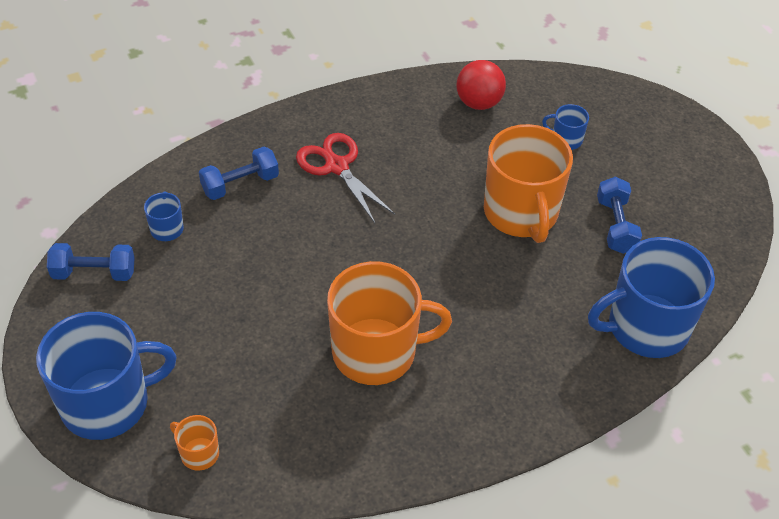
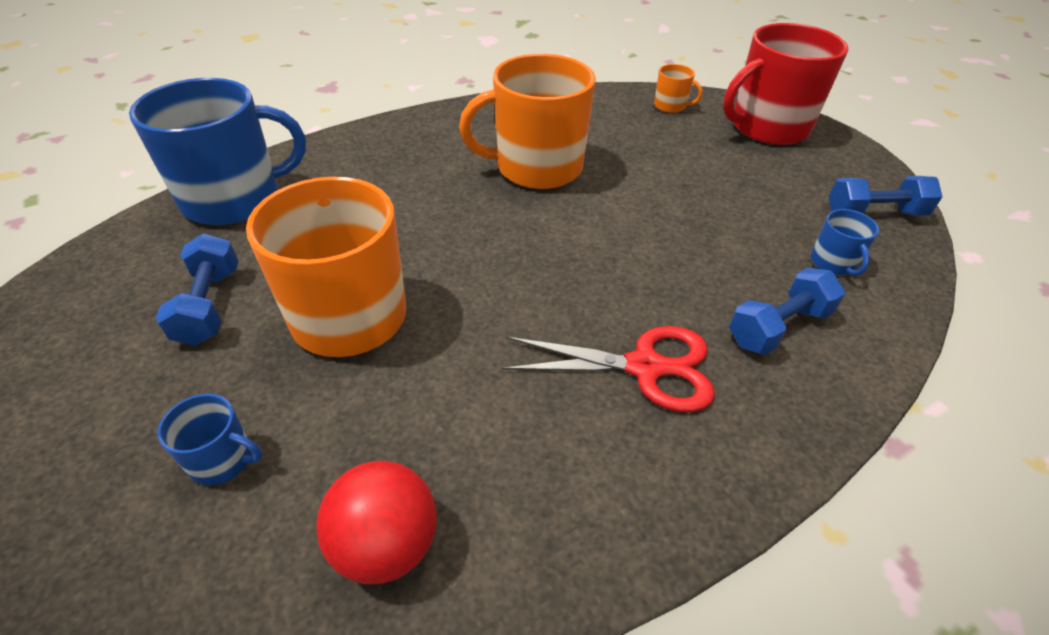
camera: 175 degrees right, 5 degrees down
(107, 403) = (767, 127): blue mug -> red mug
(337, 166) = (644, 367): red scissors -> red scissors turned 45 degrees counterclockwise

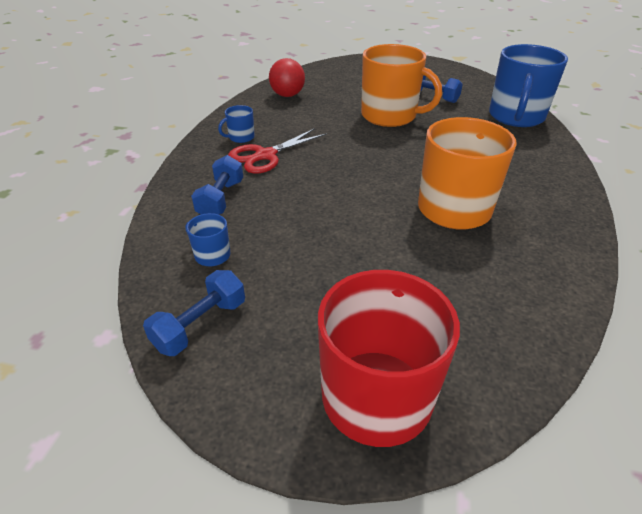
camera: 135 degrees right, 5 degrees down
(222, 459) = (352, 85): blue mug -> blue mug (241, 137)
(670, 106) = (493, 350): orange mug -> none

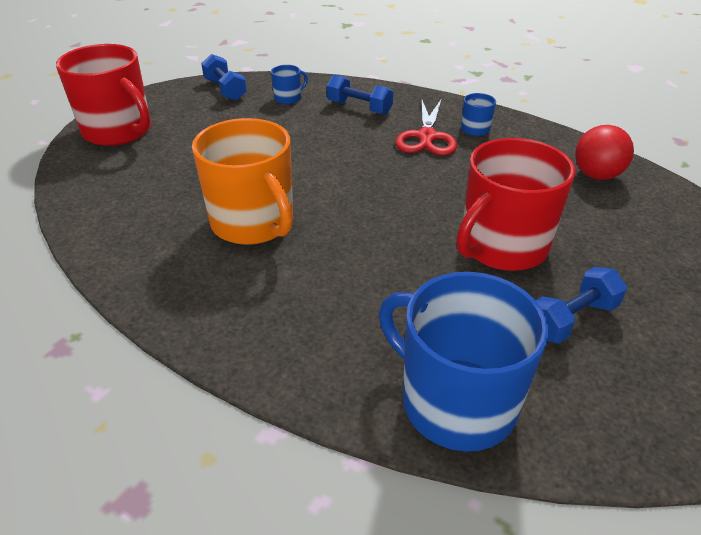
camera: 110 degrees right, 0 degrees up
(266, 155) = (427, 137): red scissors -> red scissors turned 150 degrees counterclockwise
(390, 116) = (502, 246): orange mug -> red mug

